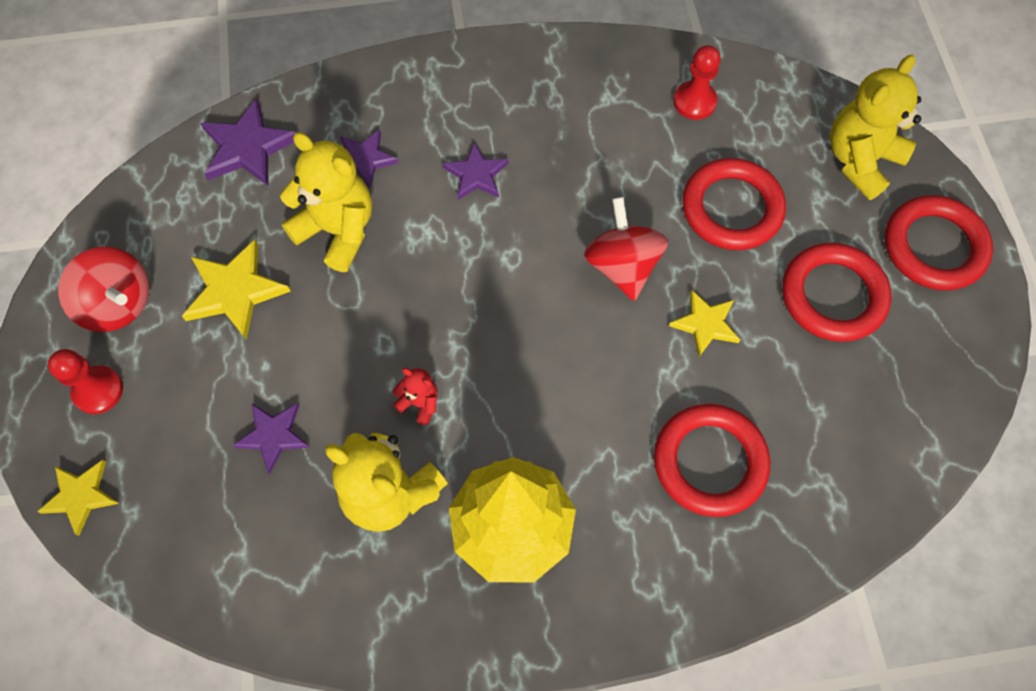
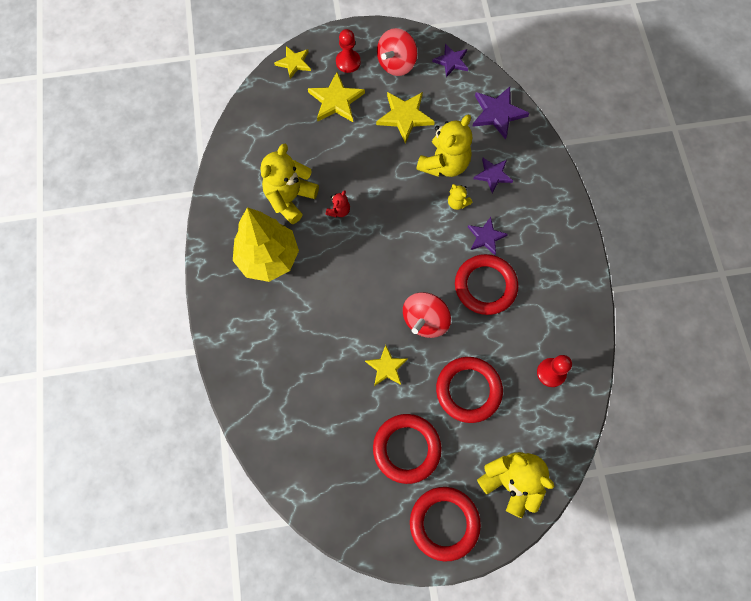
camera: 90 degrees right, 5 degrees up
(183, 412) = (336, 101): none -> yellow star
(273, 435) = (322, 142): purple star -> purple star (451, 61)
(413, 213) = (457, 203): none -> yellow teddy bear
(622, 266) = (425, 320): red spinning top -> red spinning top turned 135 degrees clockwise
(709, 462) = (300, 363): red ring -> red ring (485, 286)

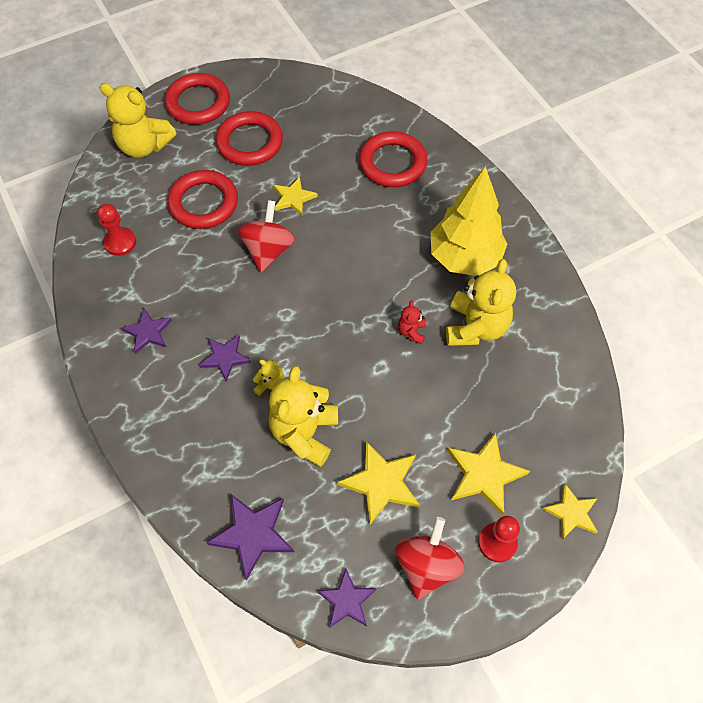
camera: 160 degrees right, 10 degrees down
(485, 286) = (211, 304): red ring -> red ring (392, 163)
(493, 175) = (236, 439): purple star -> purple star (148, 332)

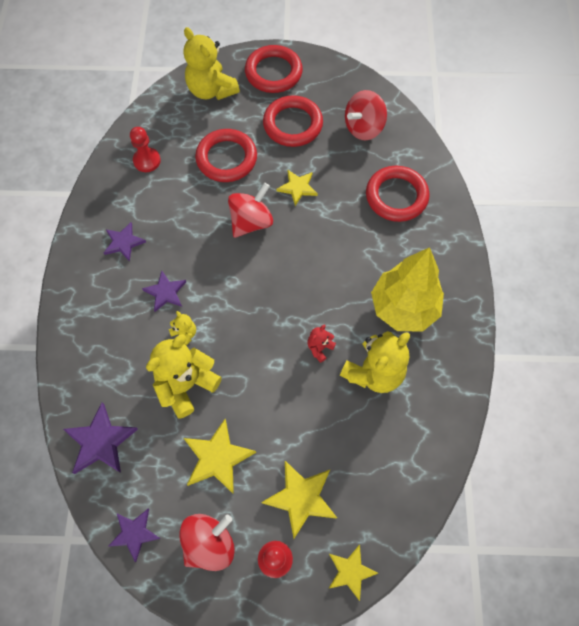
camera: 30 degrees right, 5 degrees up
(321, 116) = (363, 128): none -> red spinning top

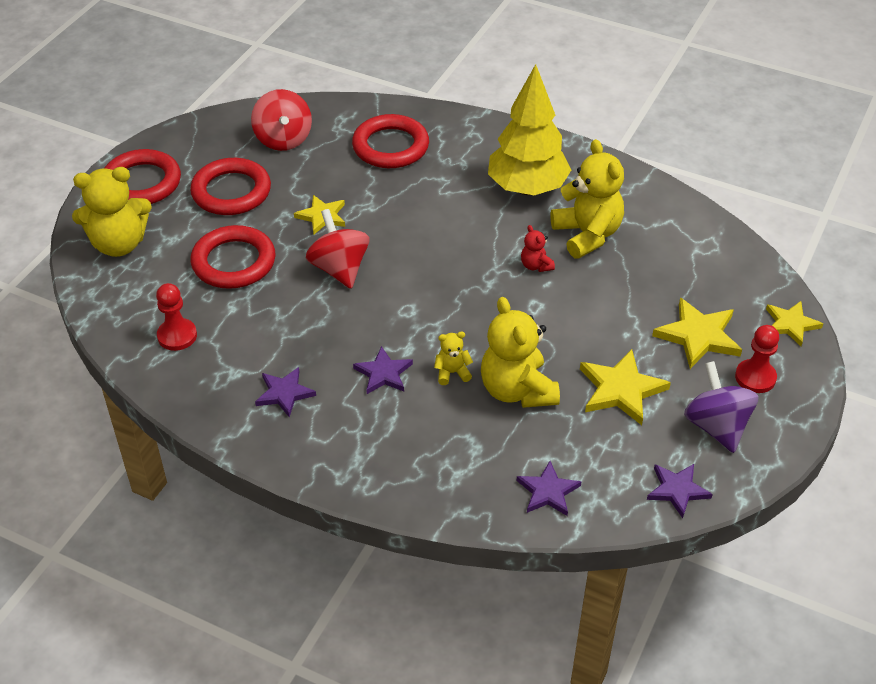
camera: 65 degrees left, 20 degrees down
(100, 441) = (548, 491): purple star -> purple star, size x0.66
(209, 543) = (716, 426): red spinning top -> purple spinning top

